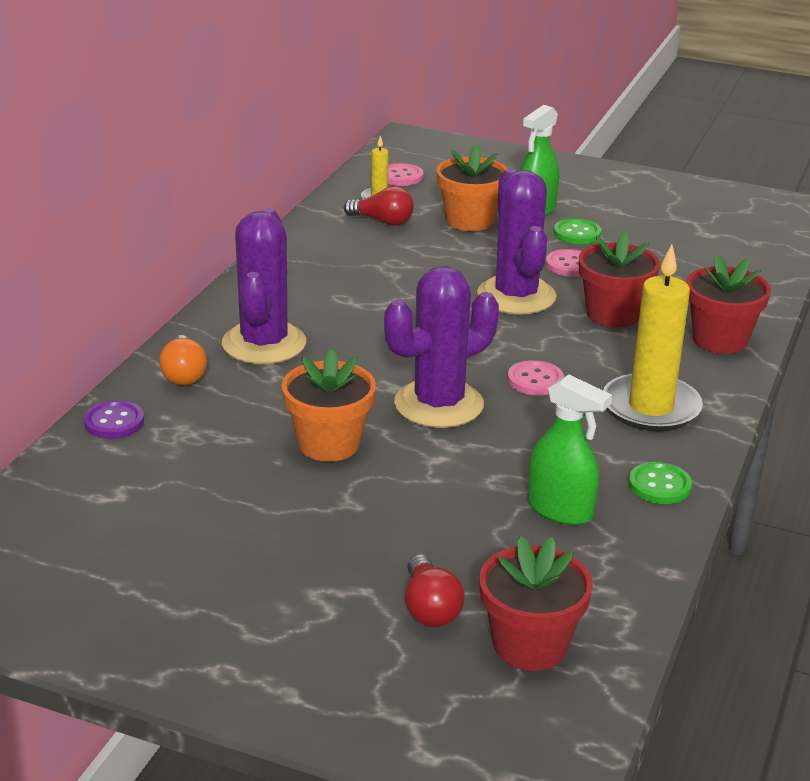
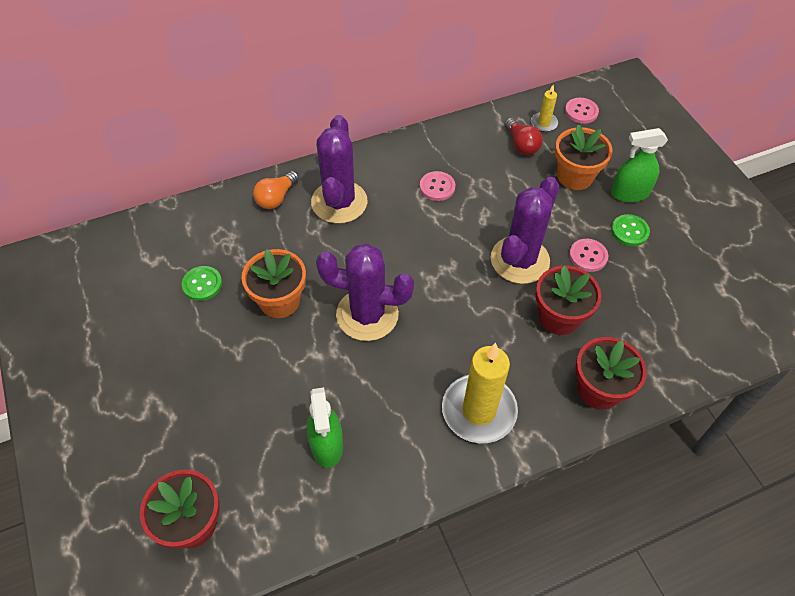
camera: 45 degrees right, 25 degrees up
(114, 422) = (208, 209): purple button -> none
(264, 344) = (339, 202): purple cactus -> purple cactus turned 45 degrees counterclockwise
(430, 608) = (183, 455): red light bulb -> none
(535, 380) = (442, 336): pink button -> pink button (437, 187)
(659, 485) = (402, 474): green button -> green button (202, 284)

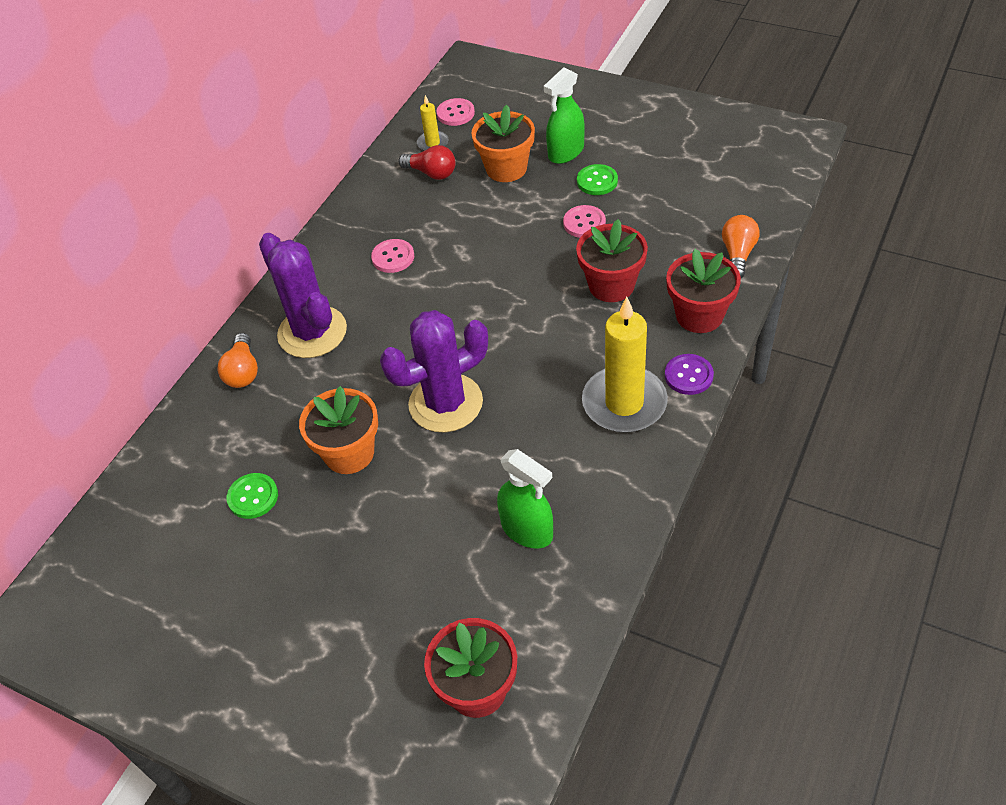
camera: 35 degrees left, 5 degrees down
(519, 260) = (531, 265): purple cactus -> none
(544, 428) = (688, 375): none -> purple button
(677, 365) = (738, 254): none -> orange light bulb

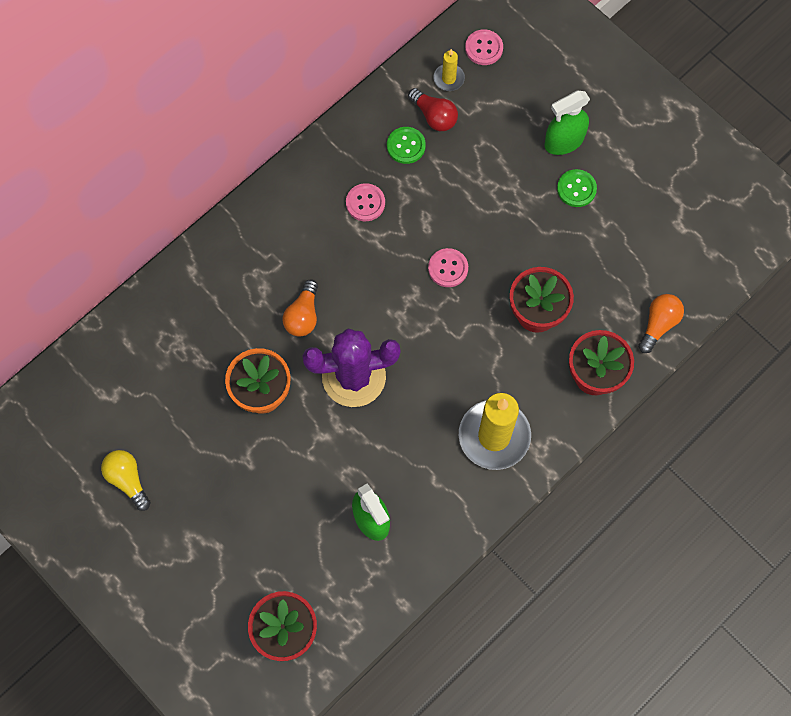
camera: 15 degrees right, 20 degrees up
(219, 595) = (128, 480): none -> yellow light bulb
(243, 371) = (203, 276): orange light bulb -> orange light bulb (303, 315)
(253, 497) = (176, 403): green button -> green button (406, 146)
(312, 332) = (271, 258): purple cactus -> none
(506, 168) = (502, 139): orange flower pot -> none
(584, 223) = (544, 233): pink button -> pink button (448, 268)
(688, 375) = (557, 431): purple button -> none

